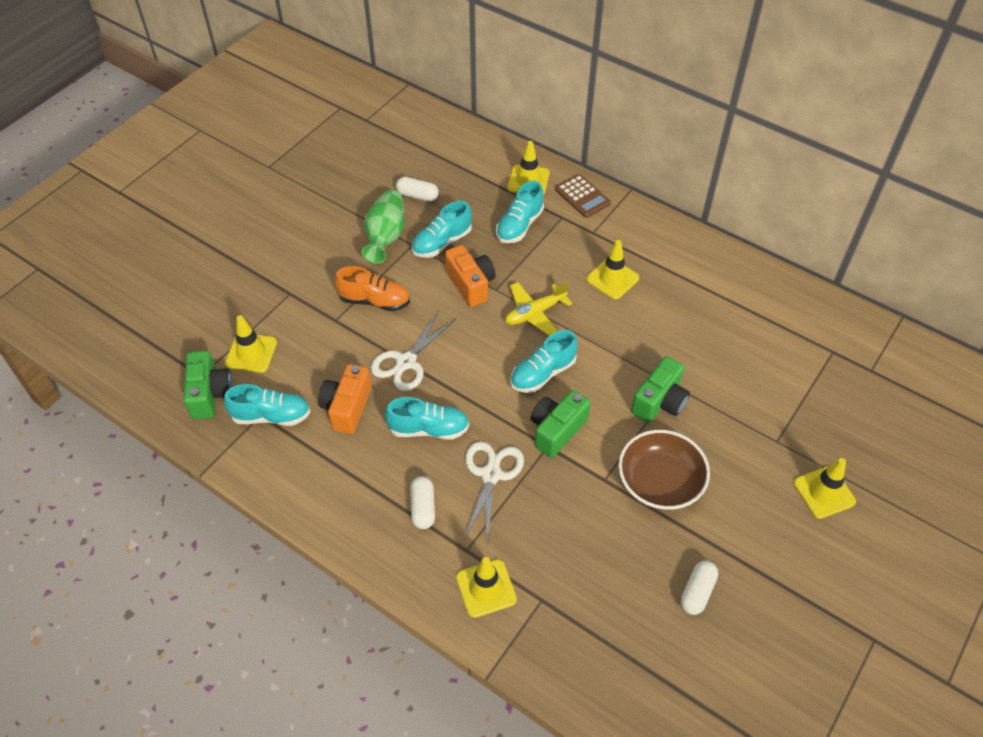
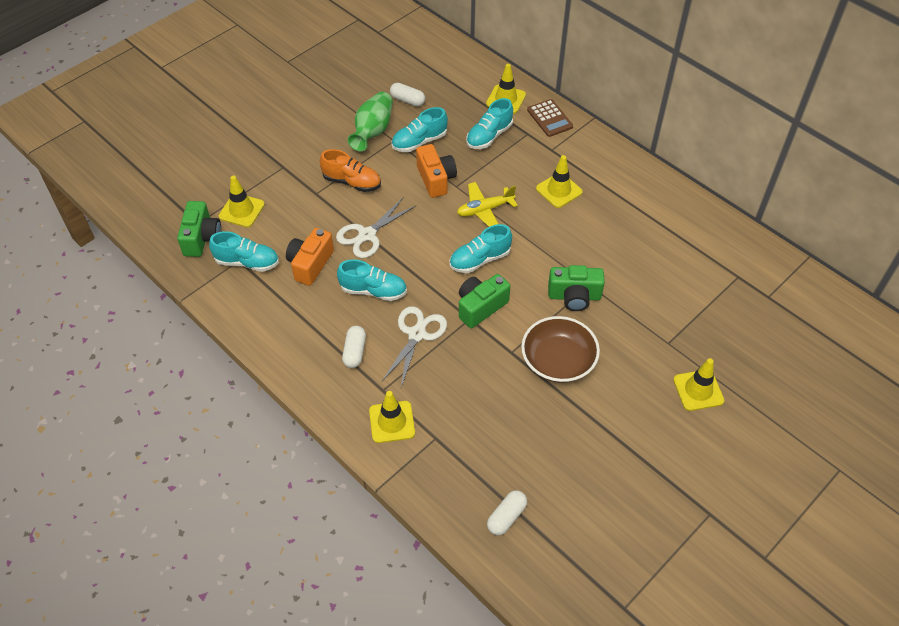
camera: 10 degrees right, 0 degrees up
(659, 402) = (574, 296): green camera -> green camera turned 45 degrees clockwise
(697, 592) = (567, 452): white capsule -> white capsule (506, 517)

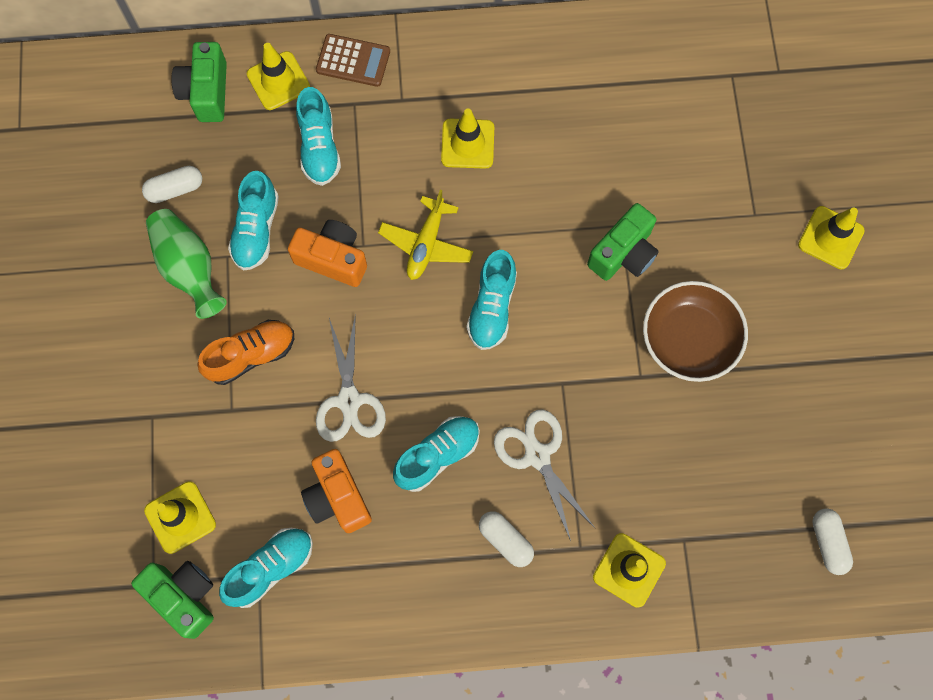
camera: 50 degrees left, 20 degrees up
(480, 307) = (556, 359): green camera -> green camera (206, 92)

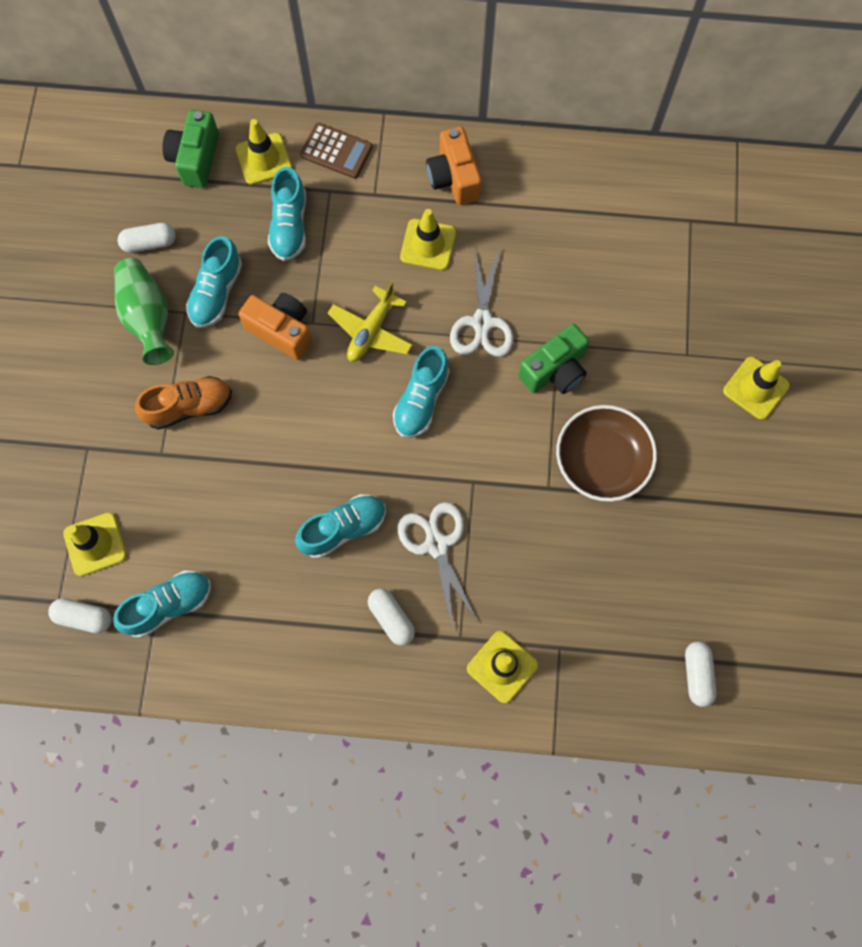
camera: 10 degrees right, 0 degrees up
(184, 596) = (84, 617): green camera -> white capsule
(337, 497) = (243, 551): orange camera -> orange camera (454, 178)
(349, 400) = (271, 464): white scissors -> white scissors (482, 322)

